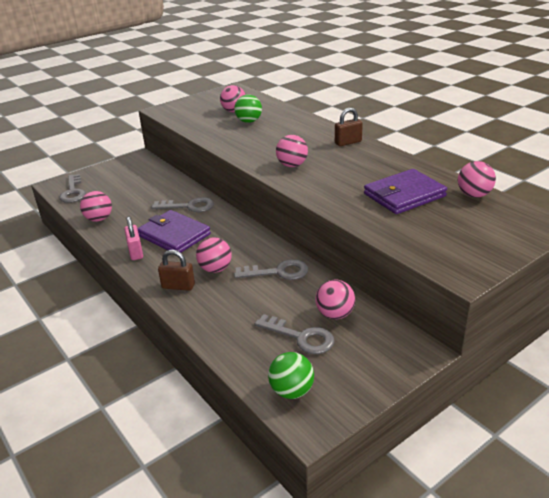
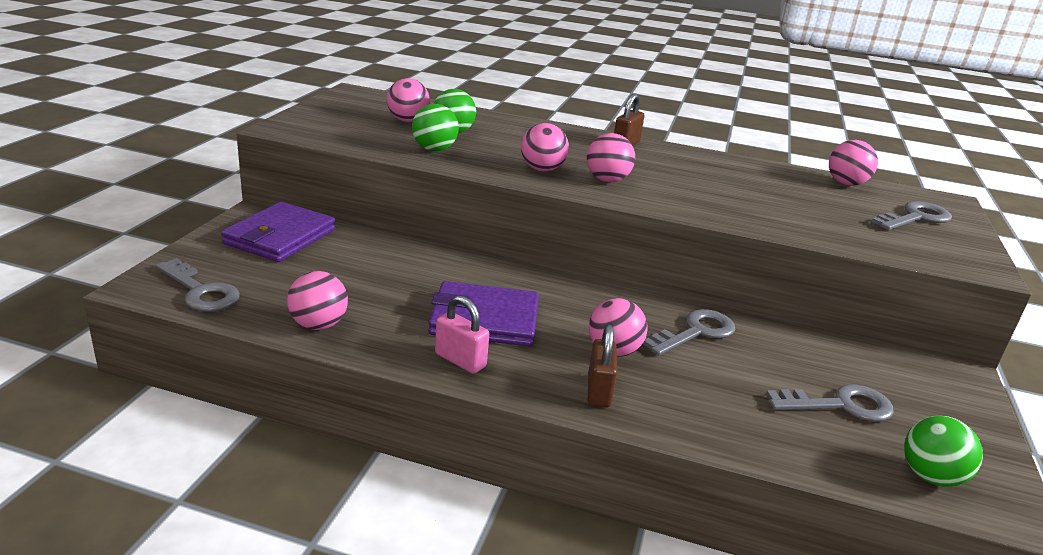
camera: 40 degrees left, 5 degrees down
(178, 286) = (598, 391): brown padlock -> brown padlock turned 60 degrees counterclockwise
(189, 206) = (447, 273): grey key -> grey key (915, 218)
(220, 132) = (434, 149): none -> green ball
(335, 314) = (831, 364): pink ball -> pink ball (542, 169)
(404, 195) = (786, 195): purple wallet -> purple wallet (280, 237)

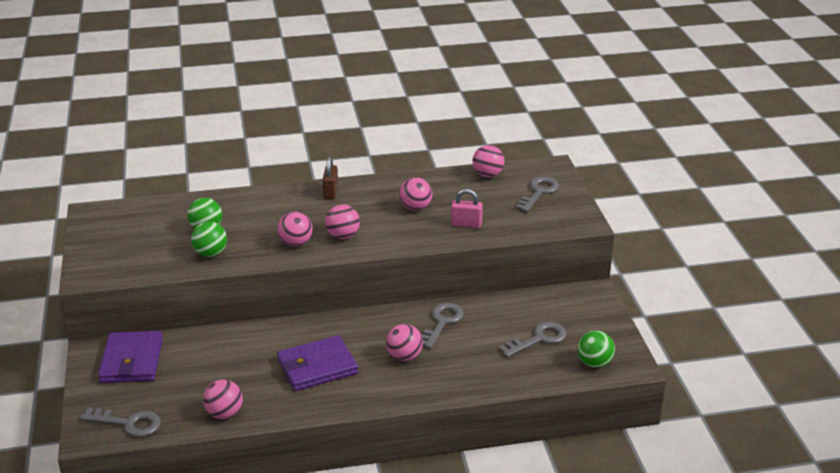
camera: 25 degrees left, 5 degrees up
(407, 120) = (164, 230): pink ball -> pink ball (415, 207)
(460, 360) = (325, 400): pink padlock -> pink padlock (466, 224)
(598, 391) = (412, 386): brown padlock -> none

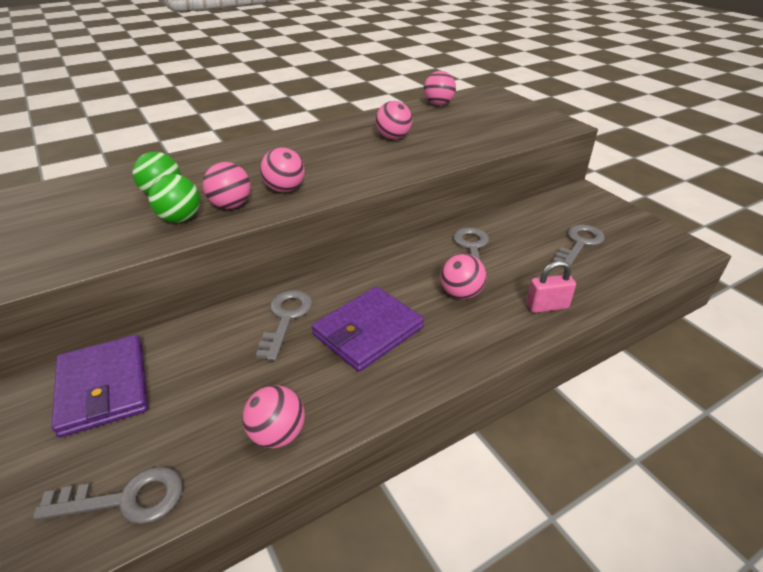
camera: 20 degrees left, 5 degrees up
(330, 192) = (293, 138): brown padlock -> none
(343, 236) = (335, 173): pink ball -> pink ball (231, 205)
(466, 224) = (456, 143): pink padlock -> pink padlock (547, 306)
(538, 192) = (497, 109): grey key -> grey key (286, 318)
(594, 363) = (653, 254): green ball -> none

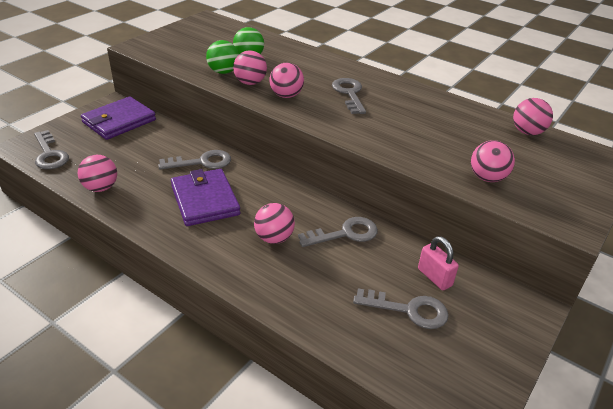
camera: 65 degrees right, 0 degrees up
(313, 155) = (349, 94): none -> grey key
(368, 331) = (205, 200): purple wallet -> purple wallet turned 45 degrees clockwise
(393, 137) = (419, 122): pink ball -> pink ball (487, 178)
(547, 306) = (284, 294): pink padlock -> pink padlock (434, 277)

